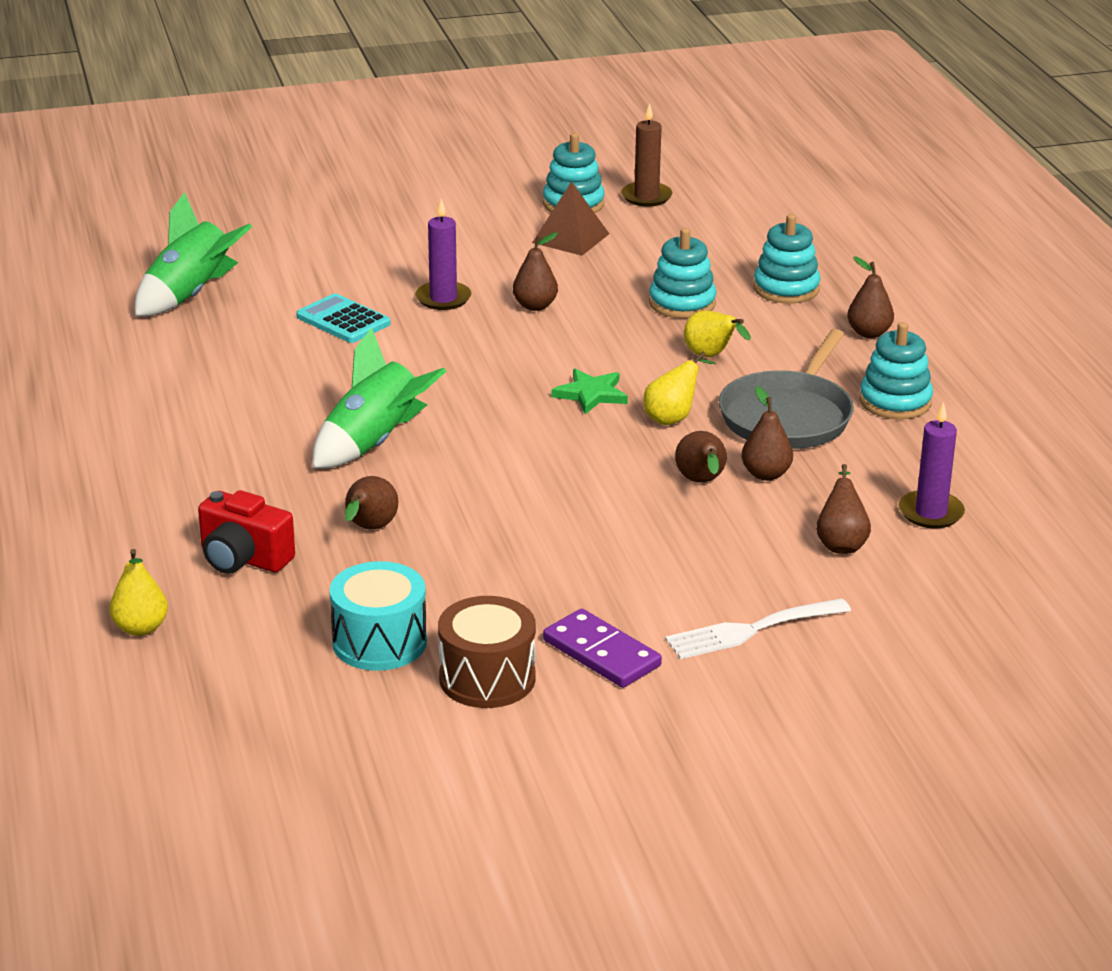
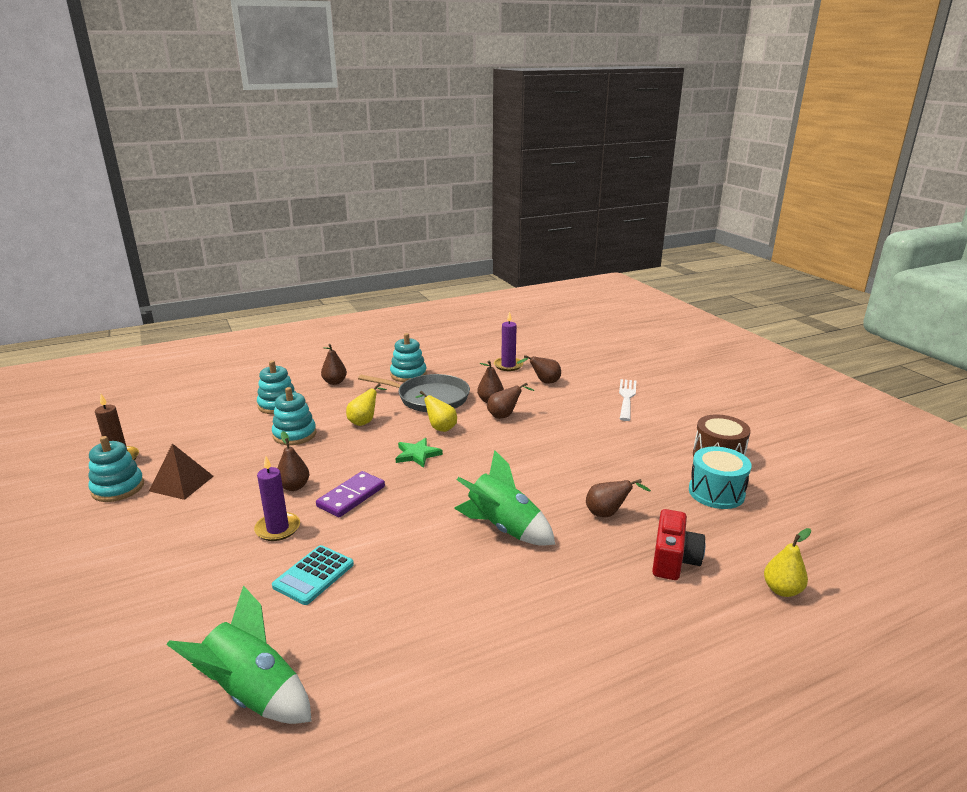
camera: 100 degrees left, 5 degrees down
(602, 653) = (672, 429): purple domino -> purple domino (351, 496)
(750, 630) = (626, 397): white fork -> white fork turned 135 degrees counterclockwise

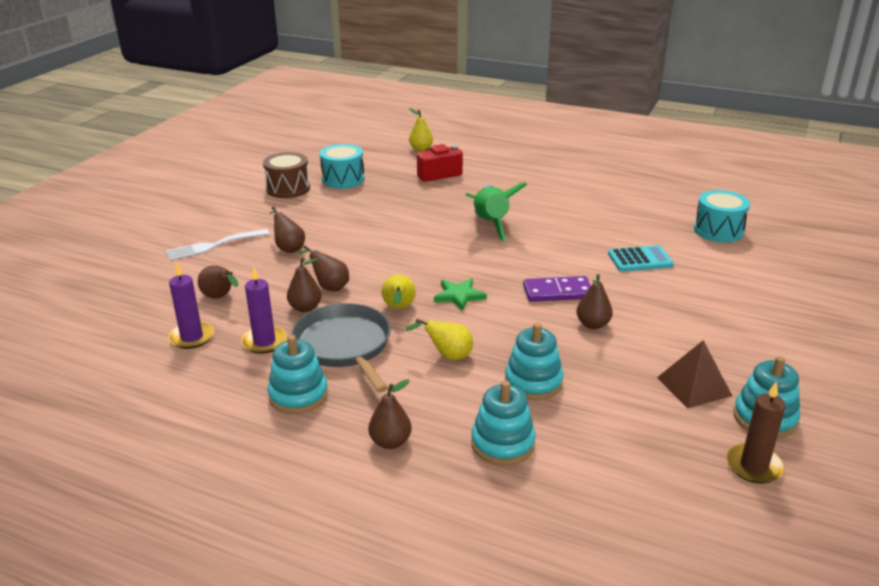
camera: 130 degrees left, 5 degrees up
(253, 693) = (718, 230): green rocket -> turquoise drum
(277, 529) = (638, 298): purple candle -> purple candle (264, 342)
(608, 514) = (421, 201): brown pear -> brown pear (288, 248)

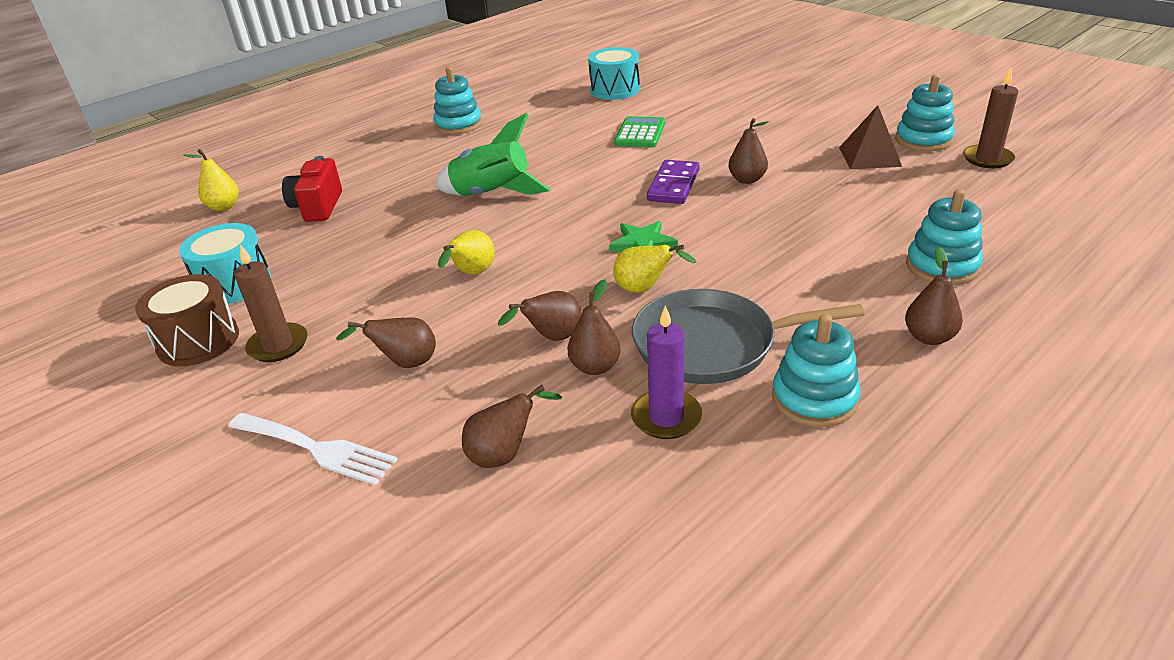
camera: 65 degrees left, 5 degrees up
(192, 337) = (612, 499): purple candle -> none
(213, 245) = (316, 449): white fork -> white fork turned 60 degrees counterclockwise
(292, 209) = (278, 345): none -> brown candle
(448, 356) = (769, 272): yellow pear -> yellow pear (472, 274)
(533, 382) = (838, 230): turquoise stacking toy -> turquoise stacking toy (458, 125)
(640, 260) = (640, 133): turquoise calculator -> green calculator

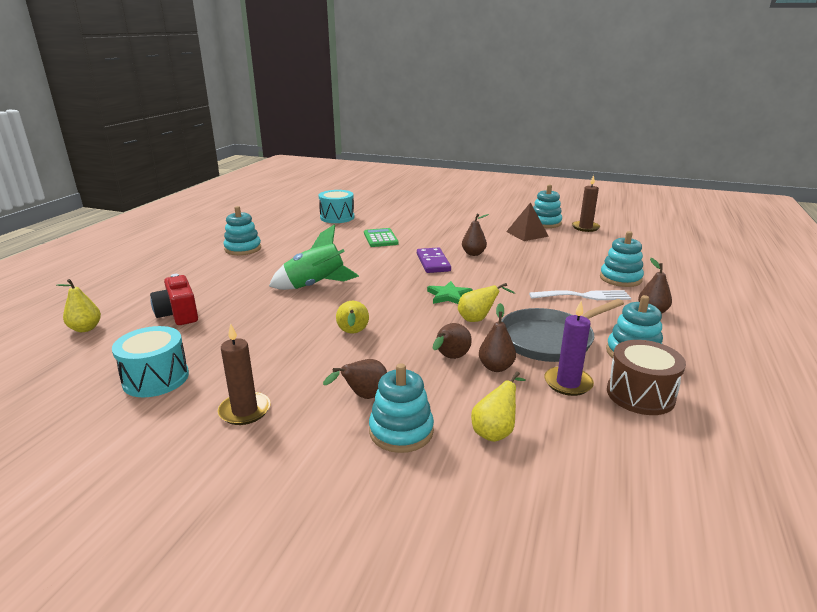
camera: 30 degrees left, 10 degrees down
(198, 341) = (164, 425): brown drum -> brown drum (640, 395)
(316, 449) = (355, 469): white fork -> white fork (584, 296)
(403, 419) = (401, 431): none -> turquoise stacking toy
(504, 455) = (495, 431): brown pear -> yellow pear

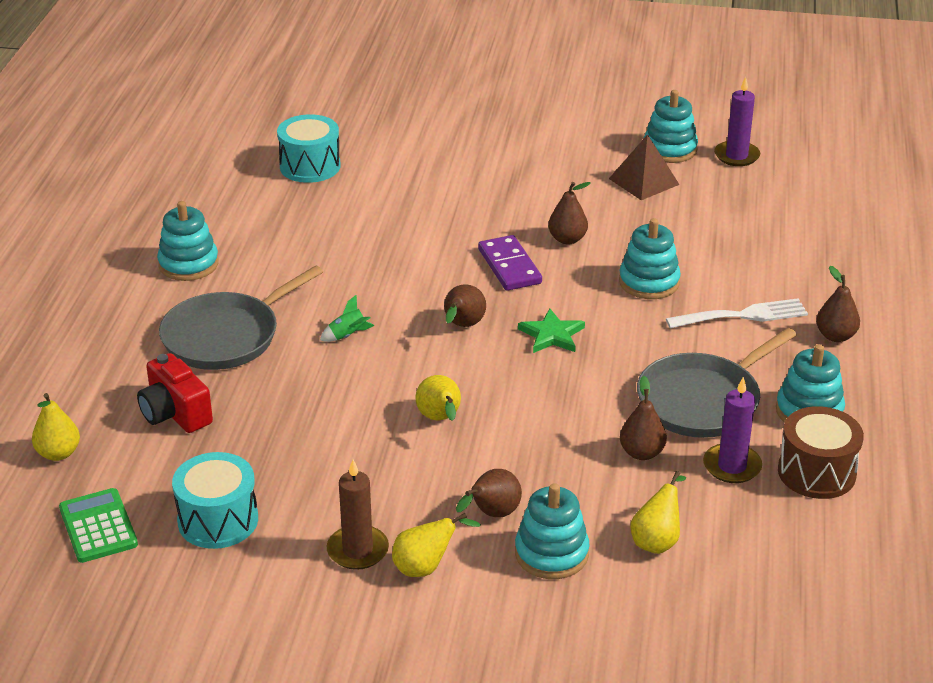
camera: 10 degrees left, 10 degrees up
(240, 280) = (226, 336): none -> grey pan
(315, 286) = (348, 335): green rocket -> green rocket, size x0.43
(380, 238) = (407, 216): green calculator -> green calculator (98, 526)
(450, 358) = (581, 445): brown pear -> brown pear (462, 326)
(478, 319) = (603, 376): yellow pear -> yellow pear (425, 568)
(585, 227) = (736, 156): brown candle -> purple candle
(620, 278) = (793, 273): turquoise stacking toy -> turquoise stacking toy (649, 282)

